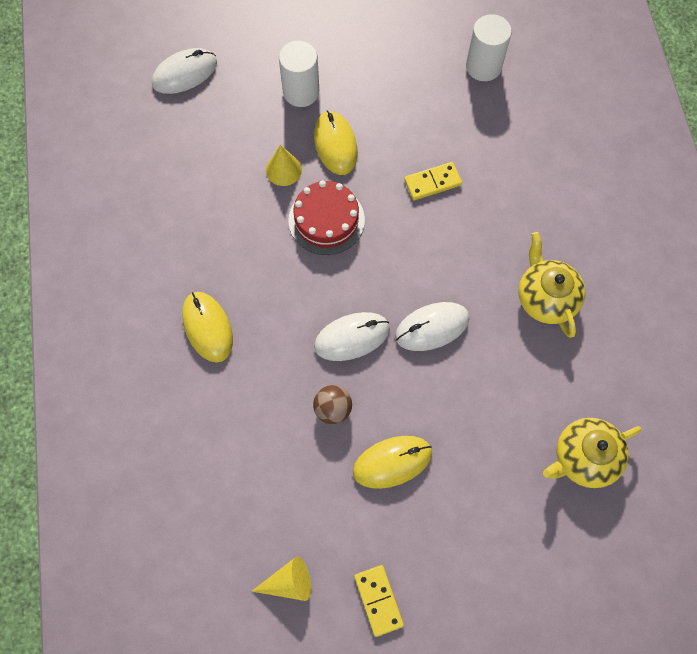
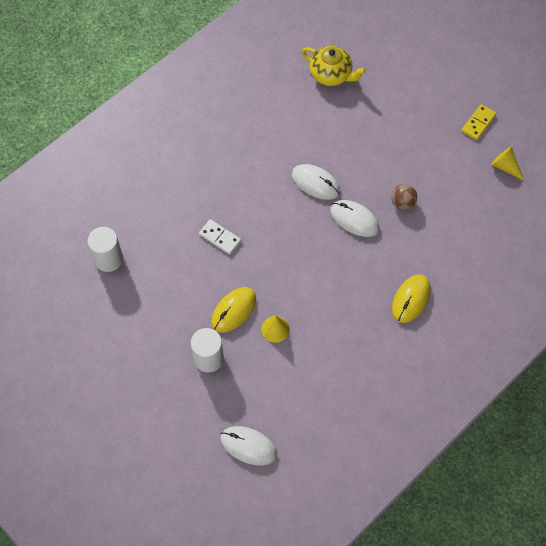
camera: 125 degrees left, 5 degrees down
(326, 220) = (291, 281): red cake -> none
(392, 462) = (406, 157): yellow mouse -> none
(432, 182) = (220, 238): yellow domino -> white domino
(545, 298) = (252, 138): yellow teapot -> none

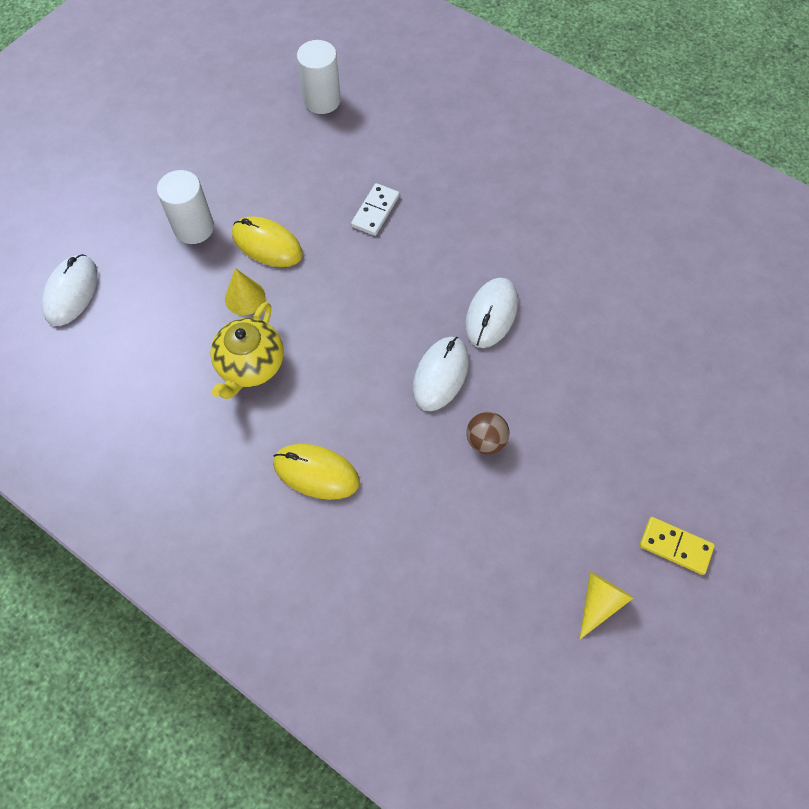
camera: 80 degrees right, 0 degrees up
(331, 75) = (692, 309): yellow teapot -> yellow teapot (250, 365)

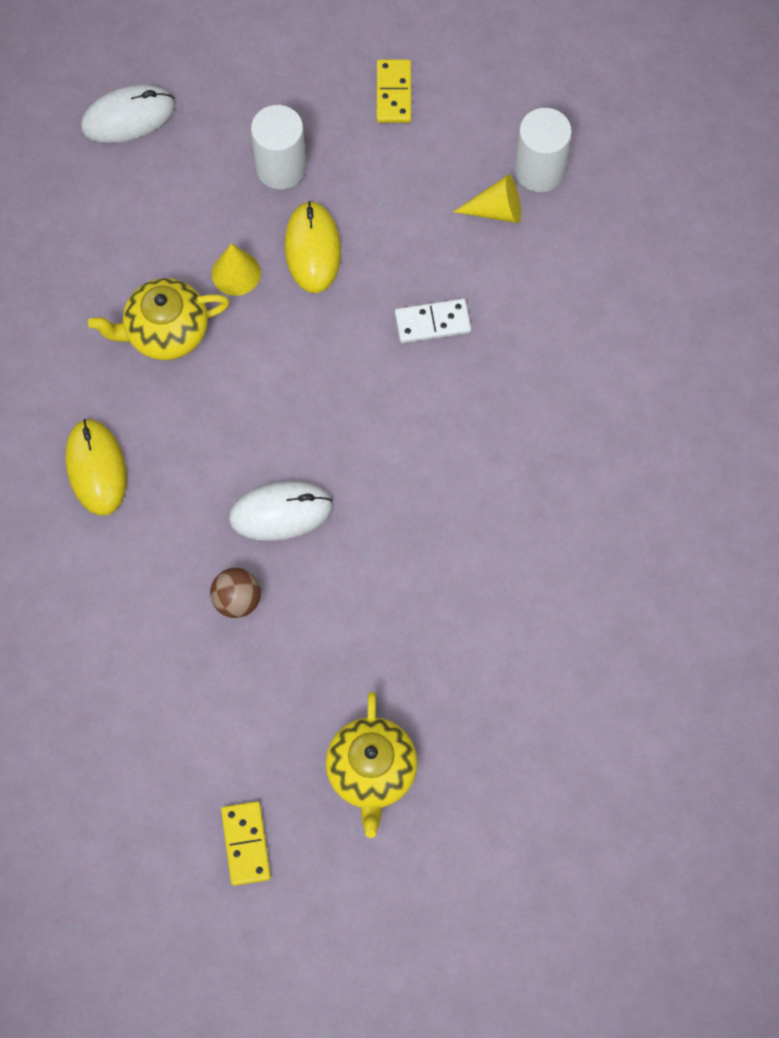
camera: 55 degrees right, 5 degrees up
(201, 139) = (394, 93): none -> yellow domino
(491, 314) = (388, 517): white mouse -> none
(599, 602) = (139, 803): yellow cone -> yellow cone (496, 210)
(669, 433) = (371, 772): none -> yellow teapot

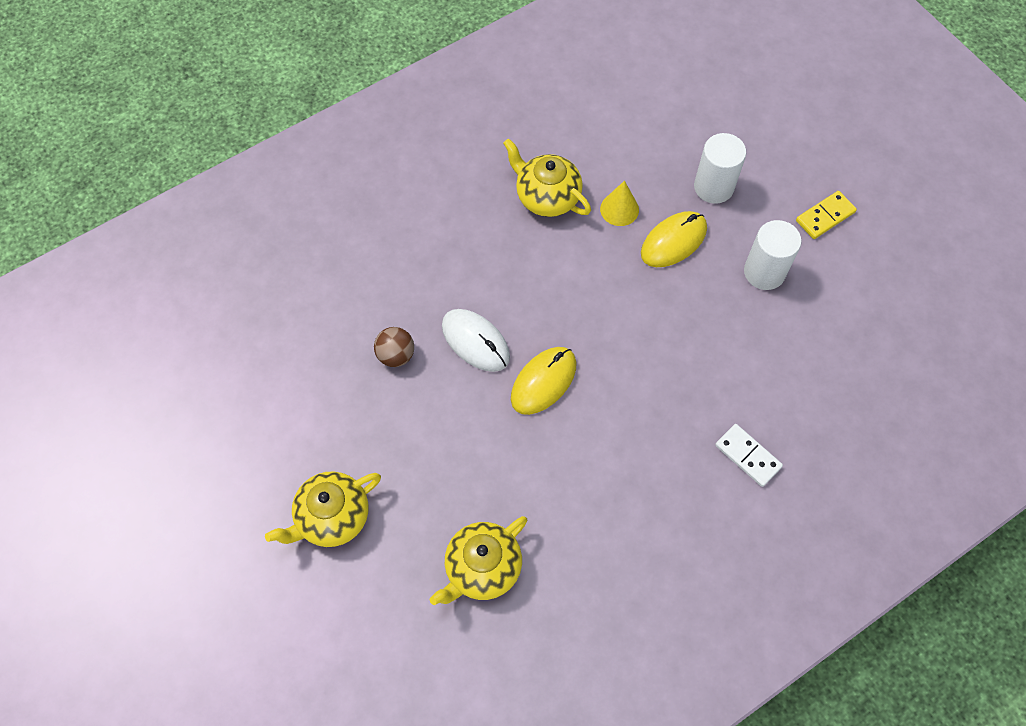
camera: 55 degrees right, 5 degrees down
(96, 468) = (425, 218): yellow mouse -> yellow mouse (543, 381)
(128, 117) = (672, 85): white mouse -> none
(245, 844) = (230, 470): yellow domino -> none
(432, 322) = (683, 346): white domino -> white domino (748, 456)
(496, 210) = (798, 332): yellow cone -> none
(525, 662) = (482, 568): none -> yellow teapot
(539, 170) = (852, 340): white cylinder -> white cylinder (764, 272)

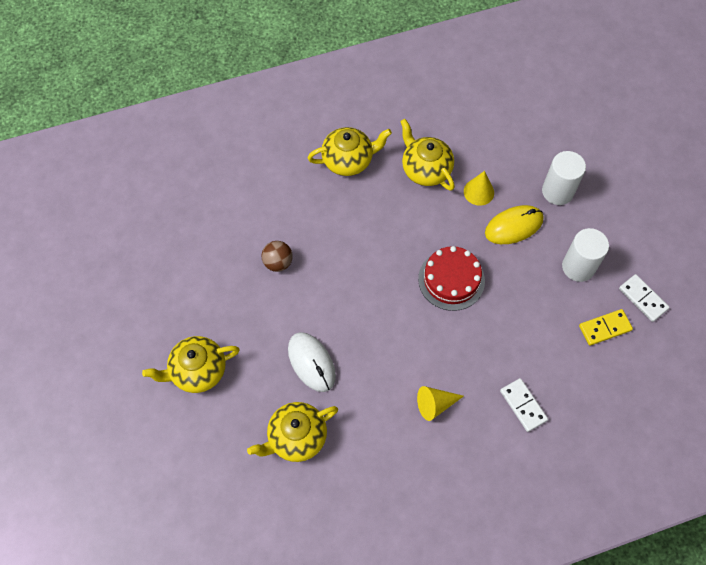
camera: 15 degrees right, 0 degrees up
(448, 207) = (348, 160): none -> yellow teapot
(475, 341) = (340, 267): white mouse -> white mouse (311, 362)
(543, 381) = (382, 309): yellow mouse -> none
(617, 324) = (451, 280): none -> red cake
(642, 482) = (435, 404): none -> yellow cone
(825, 216) = (640, 235): yellow domino -> yellow domino (605, 328)
(851, 292) = (643, 299): none -> white domino

